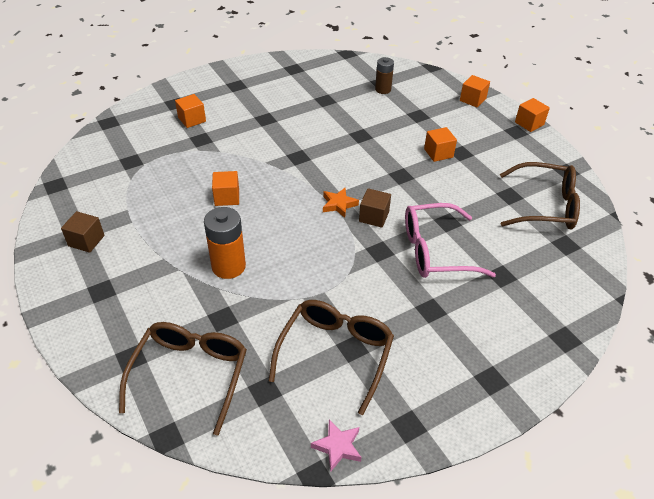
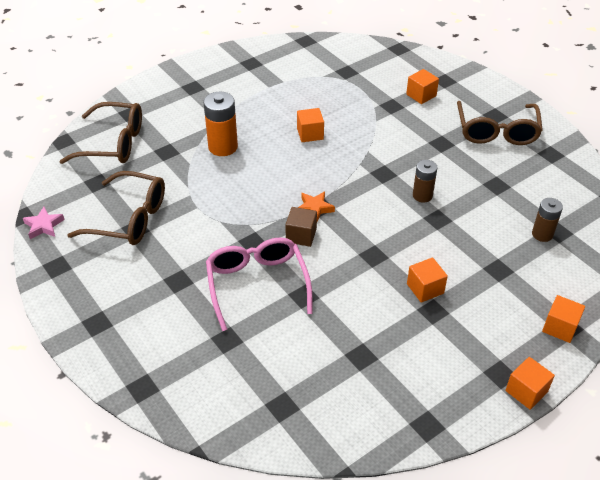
camera: 85 degrees right, 0 degrees up
(86, 241) = (244, 69): brown cube -> none
(331, 139) = (422, 195): none -> brown battery
(545, 206) = (348, 392): brown glasses -> brown glasses (496, 131)

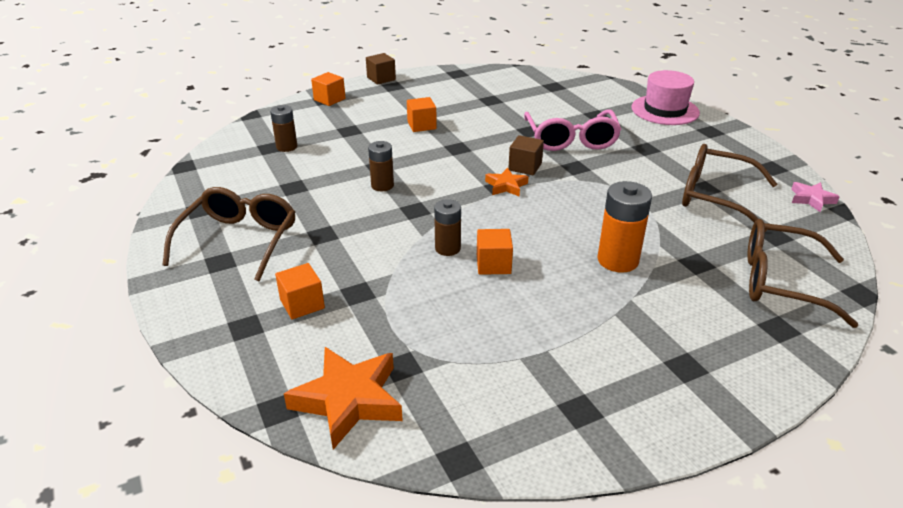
camera: 170 degrees left, 10 degrees down
(139, 362) = (665, 110): none -> pink hat
(345, 142) = (447, 248): none -> brown battery
(366, 55) = (348, 400): none -> orange star
(526, 391) = (381, 78): orange cube -> brown cube

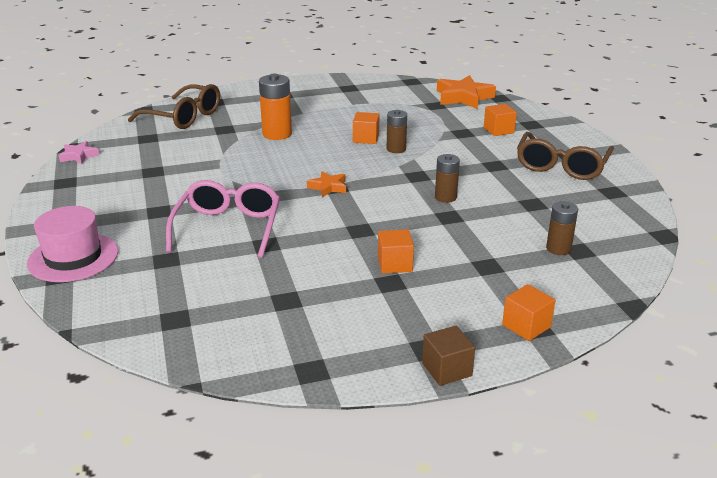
camera: 170 degrees left, 5 degrees down
(525, 167) = (299, 203): brown cube -> none
(714, 196) = (154, 164): brown glasses -> none

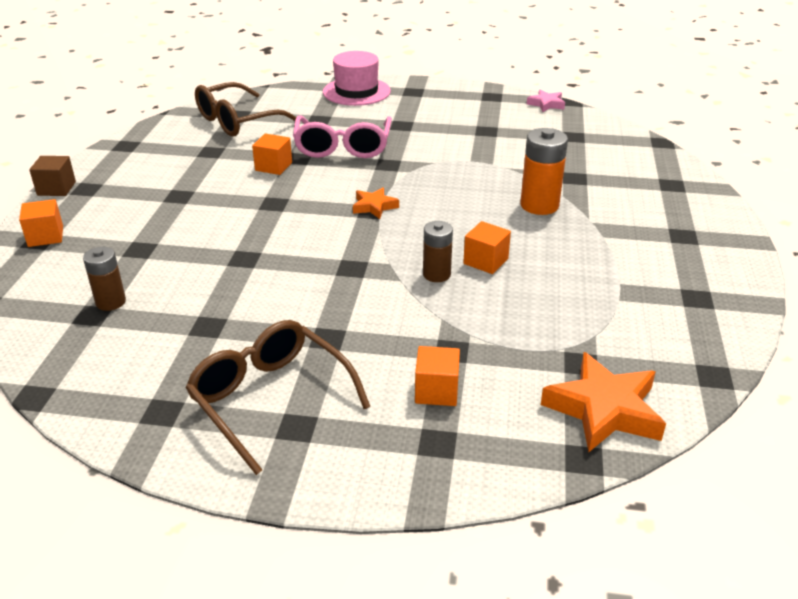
camera: 115 degrees right, 5 degrees up
(184, 117) = (625, 160): brown glasses -> brown glasses (237, 121)
(228, 227) = (343, 147): pink glasses -> pink glasses turned 60 degrees clockwise
(395, 264) = (200, 204): orange cube -> orange cube (273, 166)
(445, 197) = (284, 269): brown battery -> none

